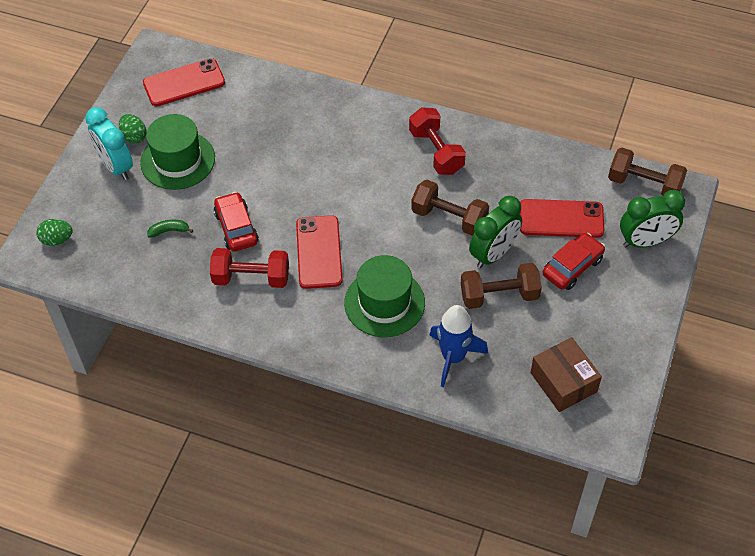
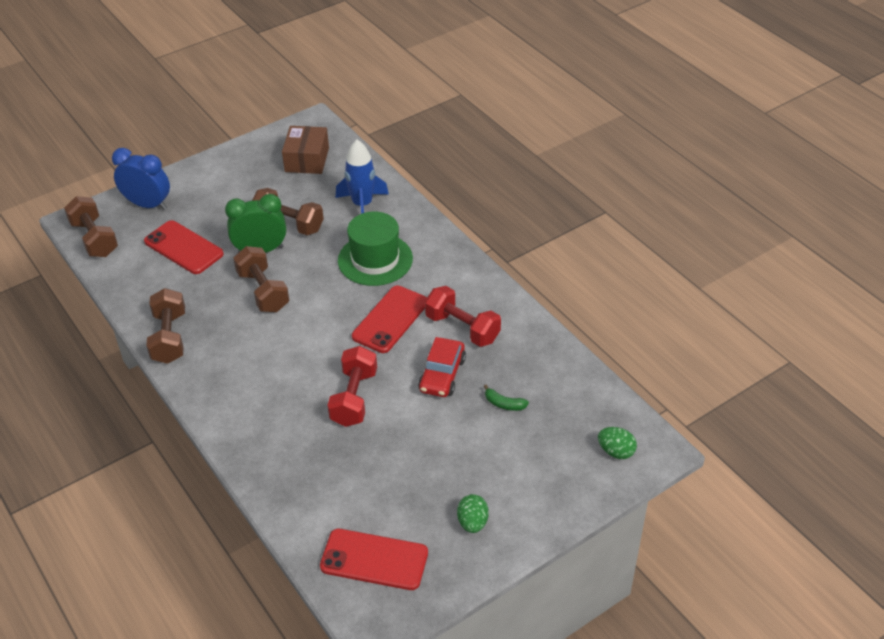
camera: 145 degrees left, 10 degrees down
(116, 166) = (513, 498): turquoise clock -> none
(178, 160) = (447, 470): green hat -> none
(436, 152) = (212, 348): red dumbbell -> red dumbbell (354, 398)
(477, 141) = (169, 338): none -> brown dumbbell
(572, 267) = (217, 215): red car -> none
(645, 241) = (148, 205): green clock -> blue clock

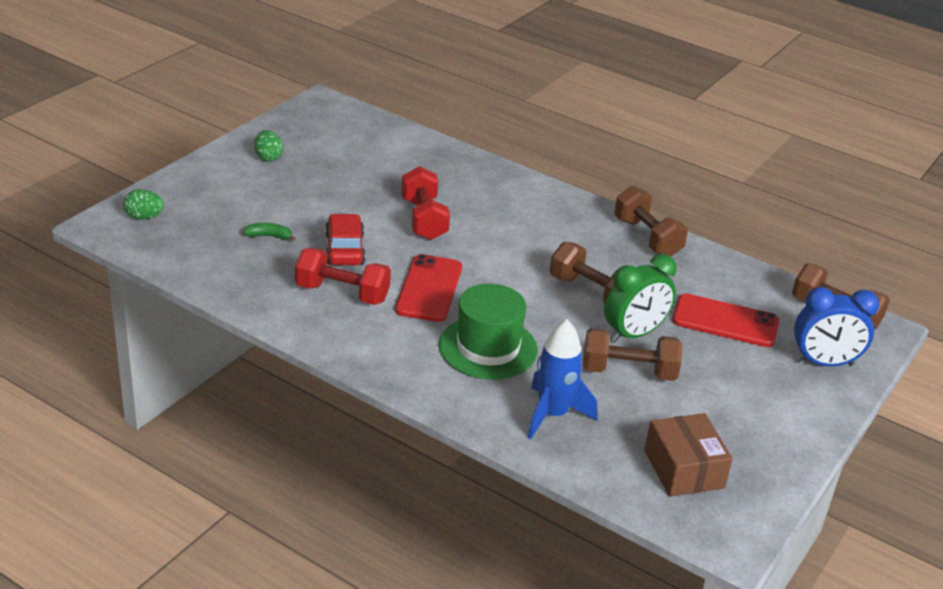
camera: 155 degrees right, 10 degrees down
(374, 560) = (341, 129): red phone -> none

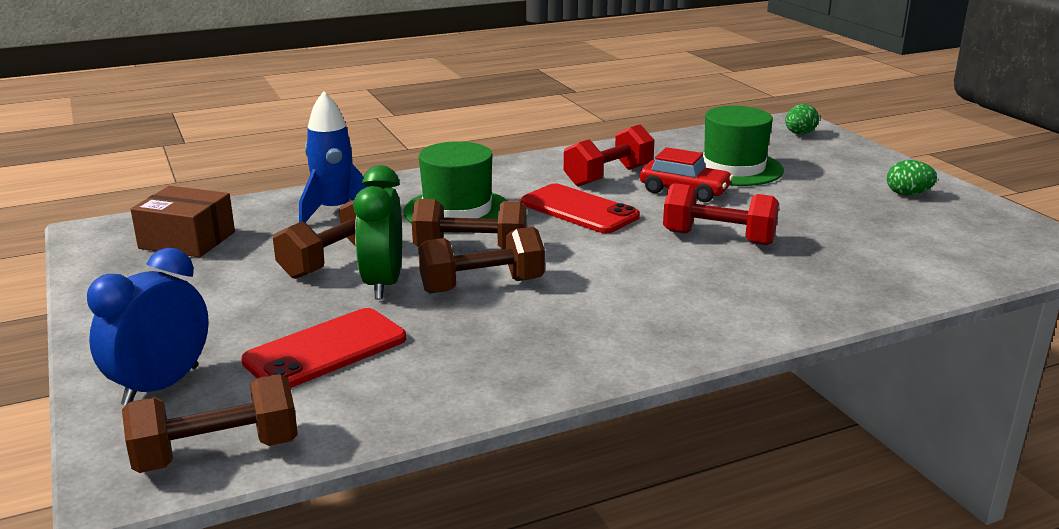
camera: 125 degrees right, 10 degrees down
(269, 236) = (733, 168): green banana -> green hat
(647, 237) = (560, 368): brown dumbbell -> brown dumbbell (470, 249)

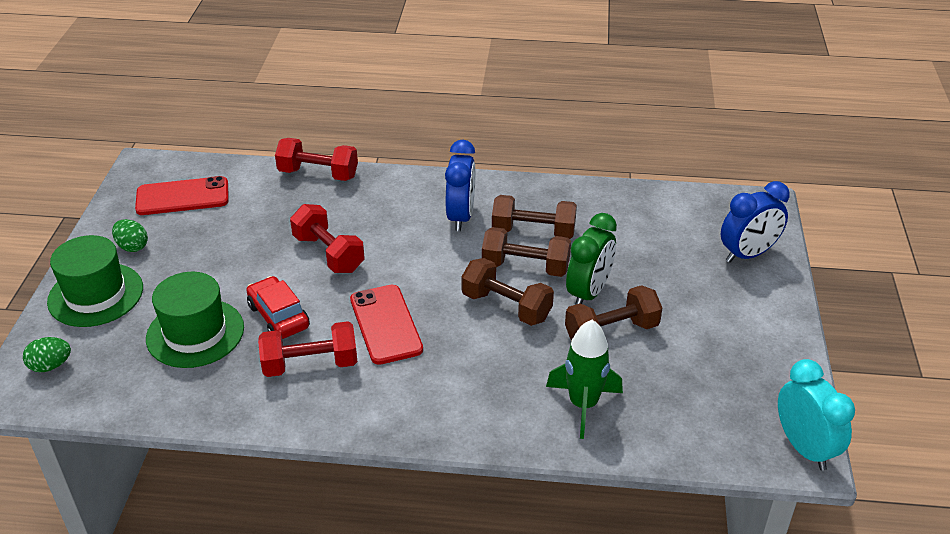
camera: 150 degrees left, 15 degrees up
(95, 235) = (804, 447): none -> turquoise clock
(187, 240) = (722, 406): brown box -> none
(217, 453) = (721, 204): brown dumbbell -> brown dumbbell (533, 232)
(326, 350) = (648, 248): red phone -> red phone (182, 197)
(335, 211) = (583, 404): blue rocket -> green rocket
(457, 211) = (481, 362): green hat -> green hat (95, 295)
(622, 311) = (461, 216): none -> blue clock
(875, 301) = (318, 174): none -> red dumbbell

